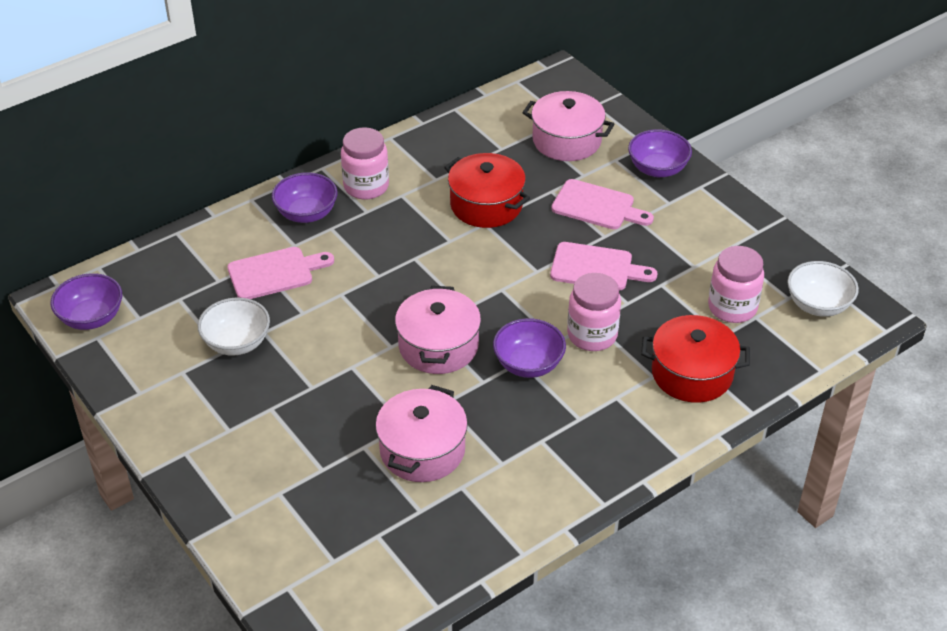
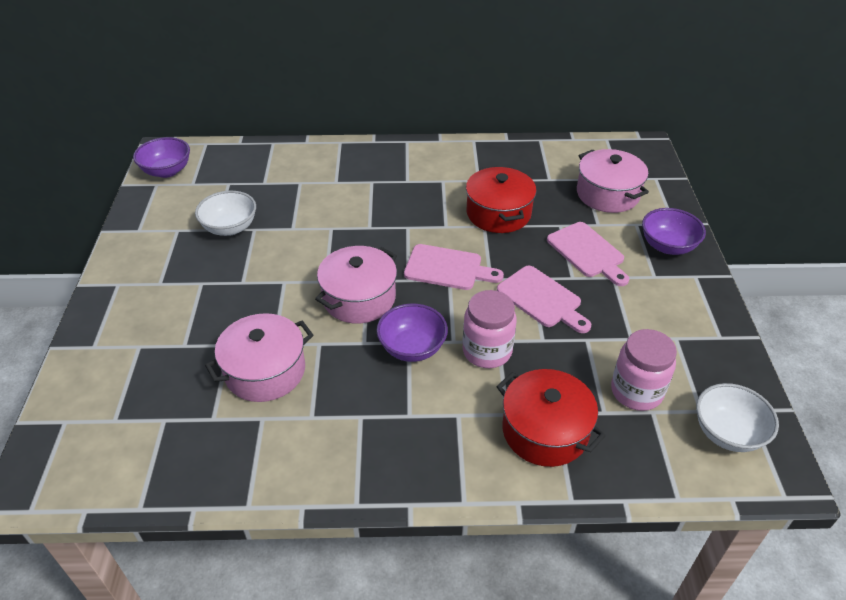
camera: 35 degrees right, 0 degrees up
(275, 273) = (304, 194): pink cutting board -> pink cutting board (447, 268)
(306, 213) = (365, 165): purple bowl -> none
(366, 186) = (424, 165): pink jar -> none

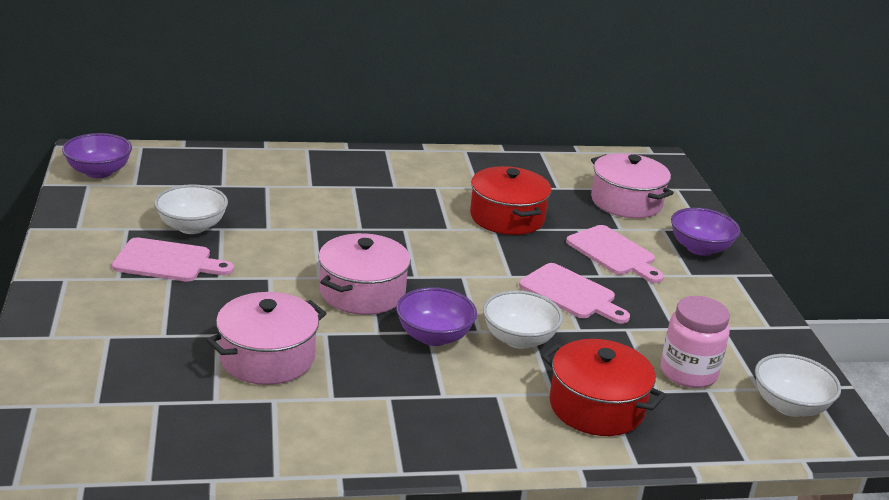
camera: 10 degrees left, 15 degrees down
(447, 268) = (459, 266): pink cutting board -> pink cutting board (167, 261)
(487, 351) = (519, 339): pink jar -> white bowl

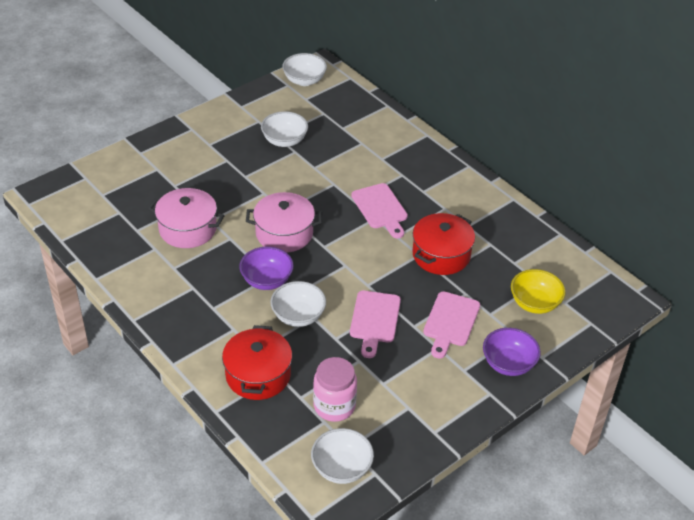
camera: 60 degrees right, 15 degrees up
(99, 172) = (304, 80): purple bowl -> white bowl
(167, 261) = (241, 151): pink cutting board -> pink cutting board (380, 208)
(626, 202) = (534, 303): pink pot -> yellow bowl

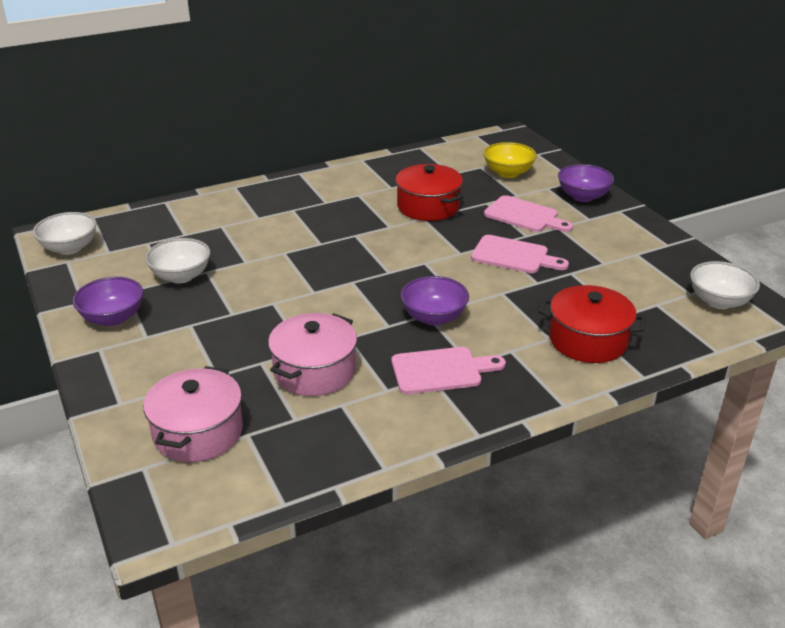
camera: 75 degrees left, 10 degrees down
(226, 124) = (113, 318): none -> purple bowl
(284, 233) = (356, 296): pink pot -> pink pot (198, 432)
(298, 316) = (498, 302): white bowl -> none
(334, 406) = (635, 295): pink jar -> none
(380, 208) = (342, 229): pink cutting board -> pink cutting board (441, 370)

